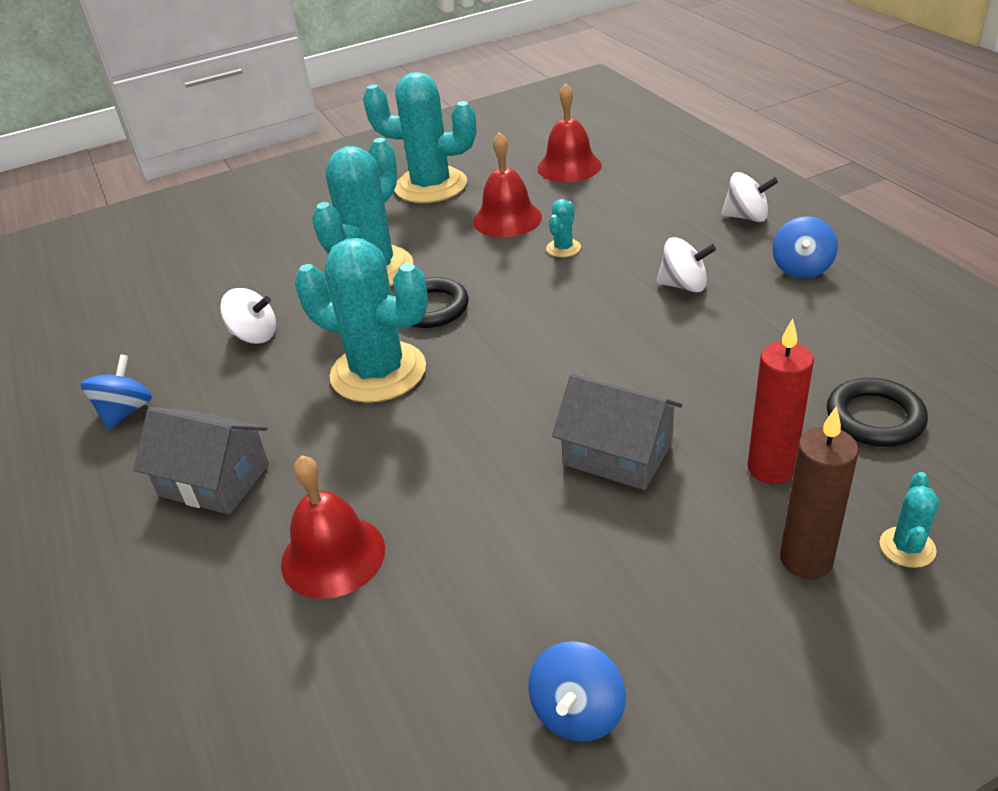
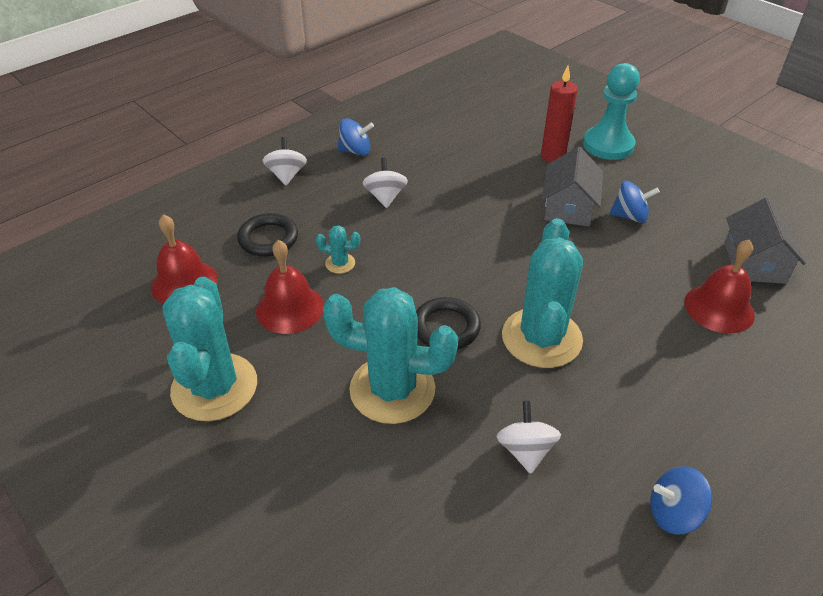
camera: 110 degrees left, 5 degrees up
(214, 480) = (704, 399): grey house -> grey house (754, 262)
(578, 712) = (737, 199): blue spinning top -> blue spinning top (629, 216)
(806, 560) = (608, 145): brown candle -> turquoise pawn
(874, 418) = (498, 127): black ring -> black ring (268, 239)
(907, 547) = (584, 121): turquoise cactus -> none

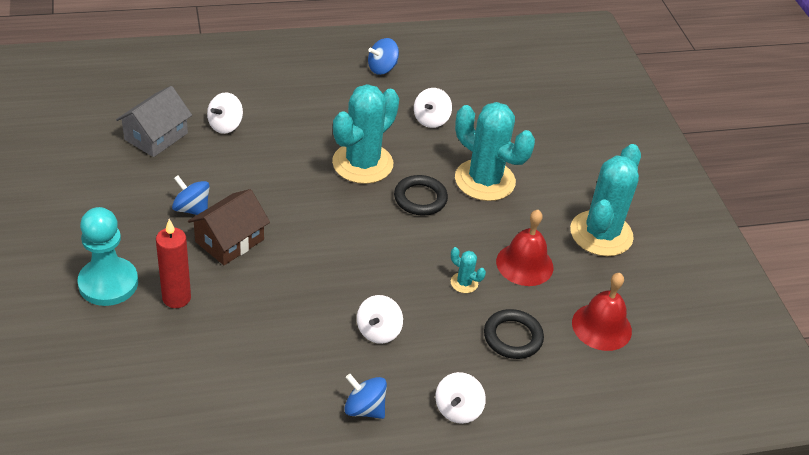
camera: 155 degrees left, 0 degrees up
(568, 207) = (229, 240): grey house -> brown house
(673, 513) = (382, 68): blue spinning top -> blue spinning top turned 120 degrees clockwise
(719, 308) = (225, 125): red bell -> white spinning top

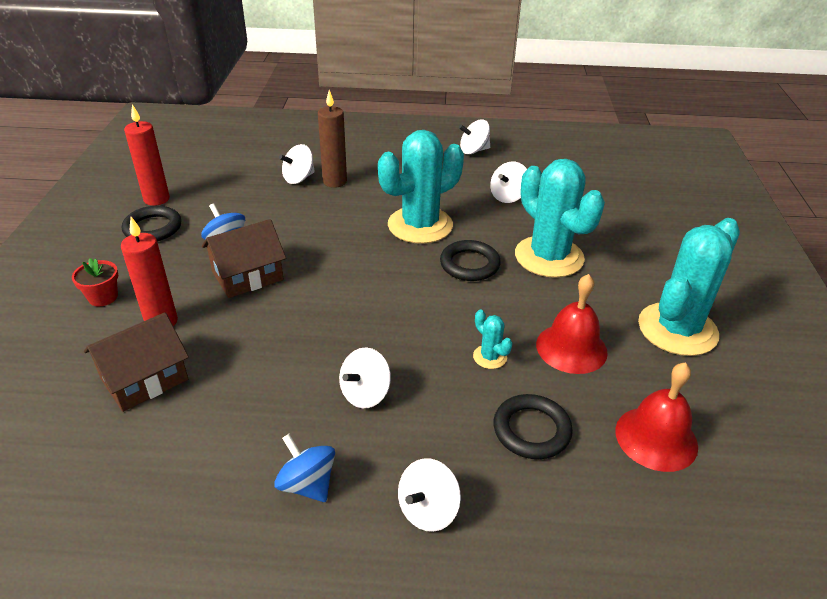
camera: 20 degrees right, 5 degrees down
(95, 170) = (156, 199): none -> red candle
(108, 283) = (103, 297): turquoise pawn -> red flower pot
(111, 204) = (153, 228): none -> black ring
(156, 136) = (229, 180): grey house -> none
(192, 351) = (144, 379): none -> brown house
(262, 124) = (335, 181): none -> brown candle
(382, 68) = (474, 150): blue spinning top -> white spinning top

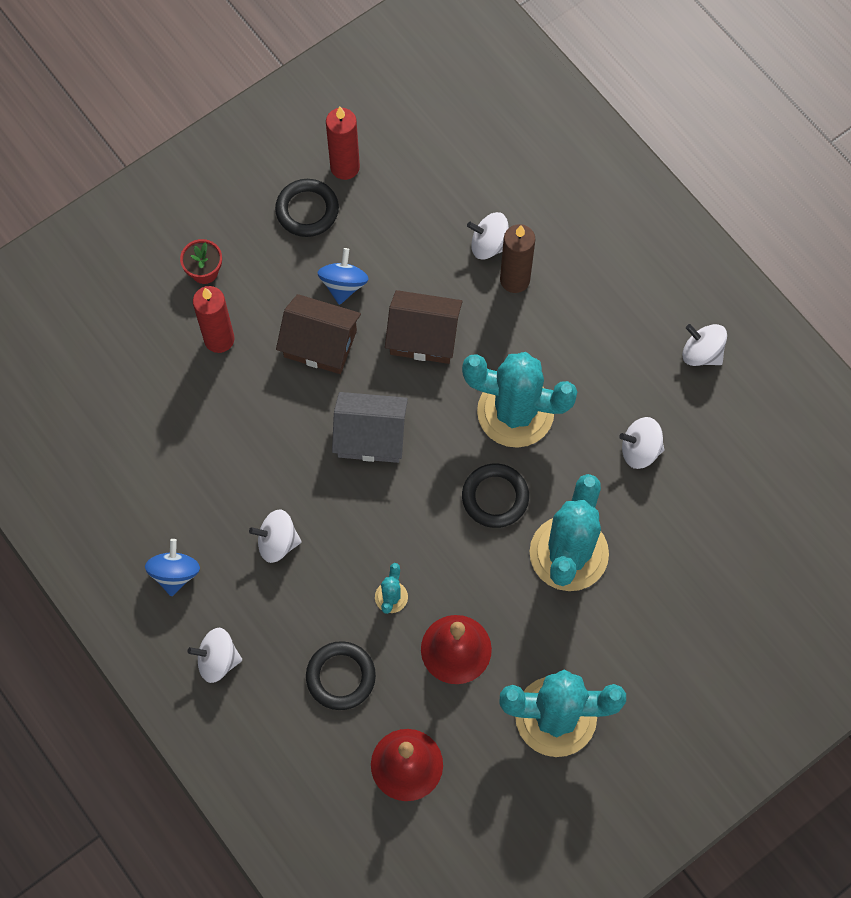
camera: 50 degrees right, 30 degrees up
(144, 379) = (163, 389): brown house -> brown house (423, 336)
(349, 292) = (371, 436): none -> grey house

